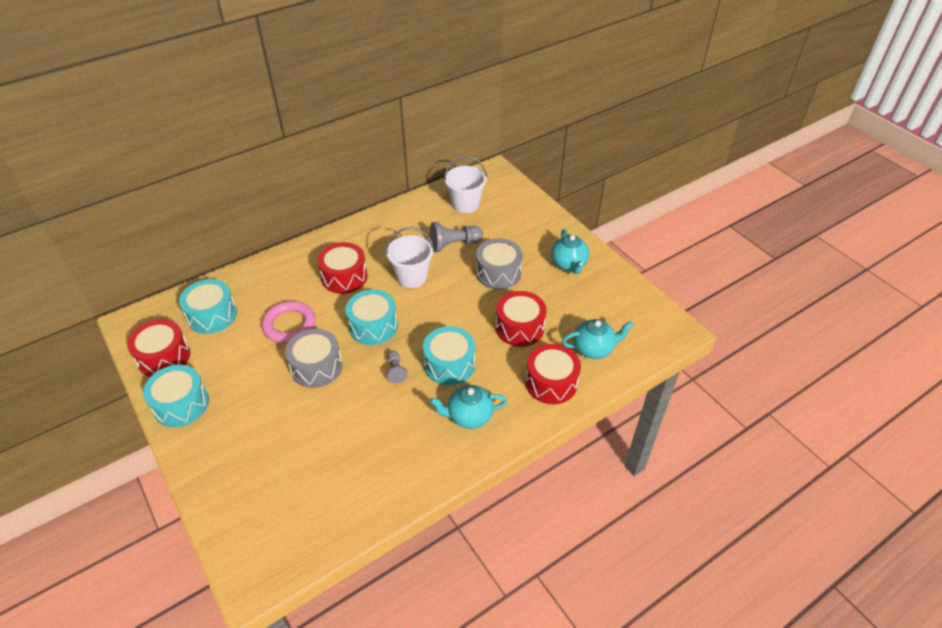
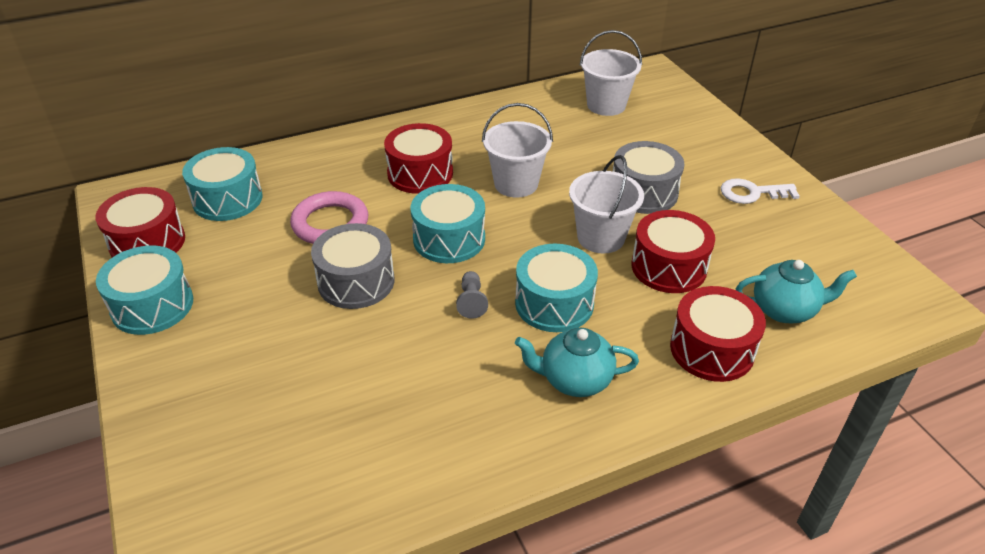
camera: 10 degrees right, 5 degrees down
(454, 244) = (582, 151): grey pawn -> none
(474, 311) = (601, 237): none -> white bucket
(569, 264) = (752, 193): turquoise teapot -> white key

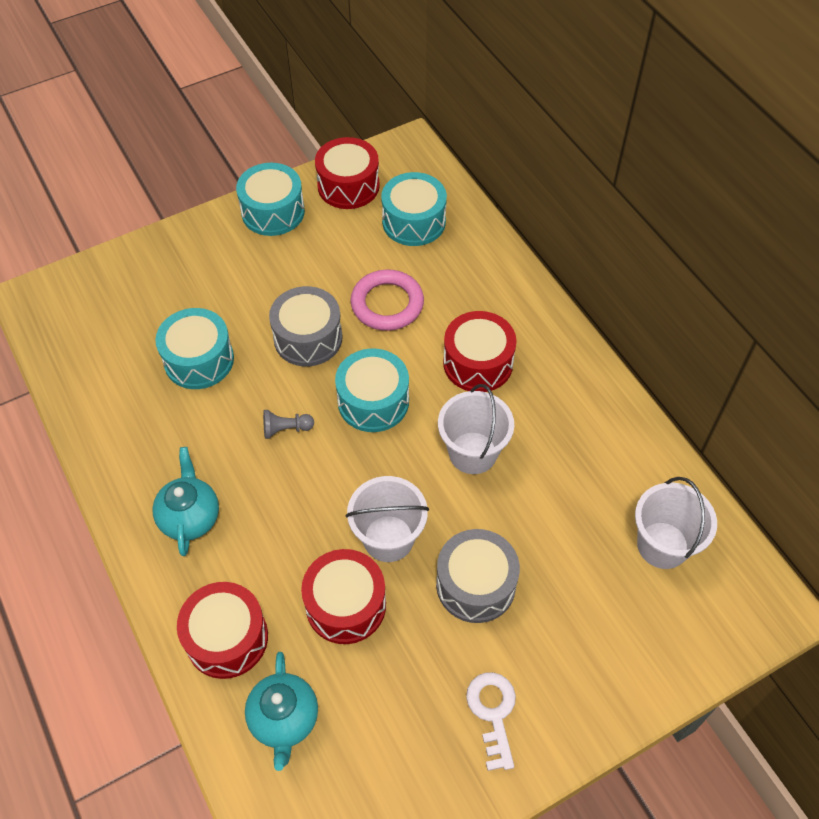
camera: 85 degrees right, 15 degrees up
(554, 303) = (286, 497): turquoise drum -> turquoise drum (199, 360)

